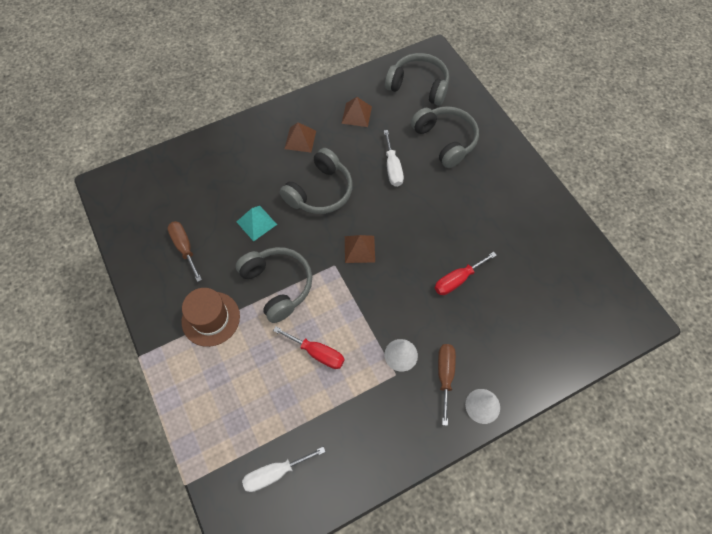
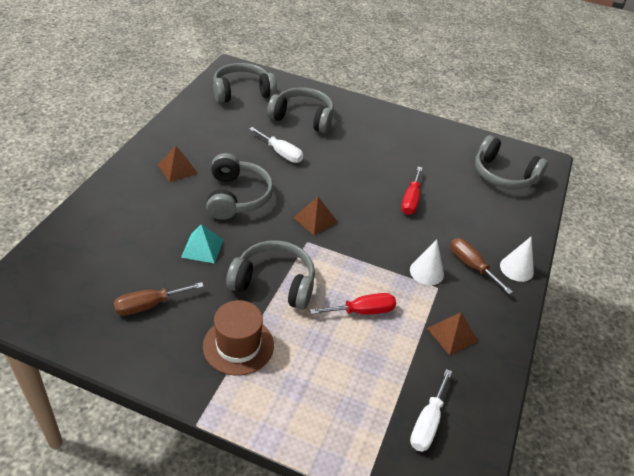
camera: 45 degrees left, 20 degrees down
(184, 248) = (149, 305): brown screwdriver -> brown screwdriver turned 45 degrees counterclockwise
(356, 115) = (210, 131): brown pyramid -> brown pyramid (452, 334)
(576, 308) = (503, 175): none -> grey headphones

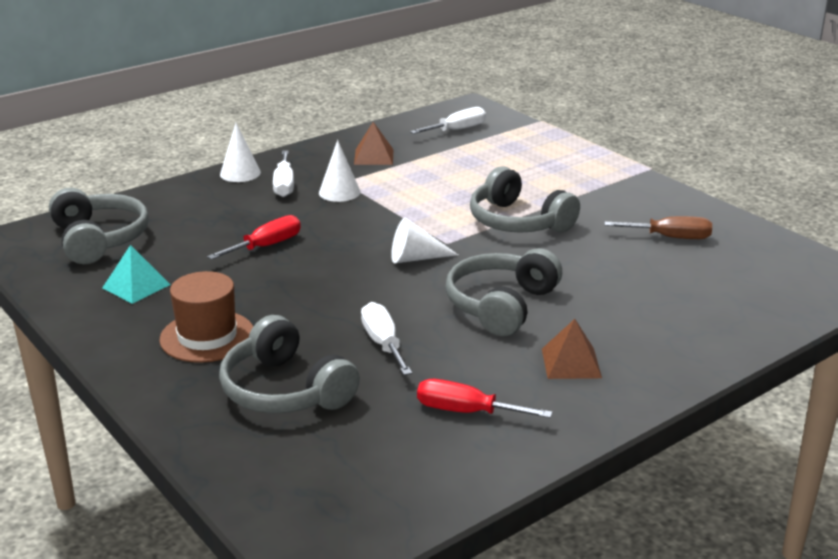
camera: 145 degrees left, 15 degrees down
(202, 248) = (584, 266): turquoise pyramid -> turquoise pyramid (136, 286)
(238, 345) = (588, 194): brown hat -> brown hat (207, 336)
(242, 92) = (350, 478): grey headphones -> none
(315, 219) = (415, 258): brown pyramid -> white cone
(362, 311) = (442, 185): red screwdriver -> red screwdriver (466, 412)
(471, 266) = (284, 185): brown screwdriver -> white screwdriver

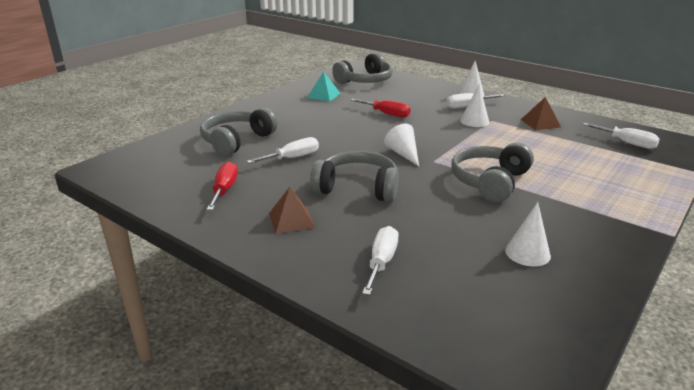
camera: 75 degrees right, 0 degrees up
(207, 336) = (282, 117): brown hat -> none
(670, 237) = (527, 253): brown screwdriver -> white cone
(676, 316) = (381, 262): none -> white screwdriver

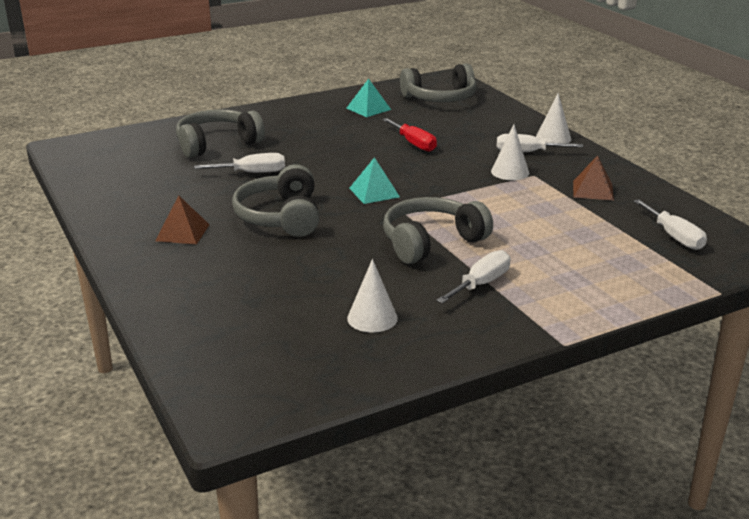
camera: 25 degrees right, 0 degrees up
(224, 190) = (153, 191): red screwdriver -> none
(357, 188) = (281, 217): grey headphones -> grey headphones turned 135 degrees counterclockwise
(381, 262) = (219, 289): white screwdriver -> white screwdriver (481, 284)
(403, 154) = (374, 192): white cone -> turquoise pyramid

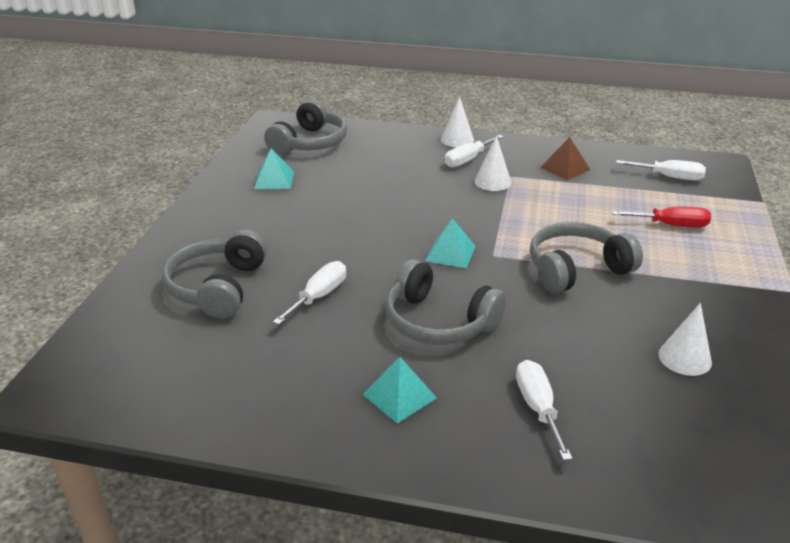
camera: 50 degrees left, 5 degrees up
(182, 232) = (399, 396): brown pyramid -> turquoise pyramid
(414, 144) = (381, 194): red screwdriver -> red screwdriver (671, 225)
(431, 242) = (576, 269): grey headphones -> grey headphones turned 60 degrees clockwise
(481, 284) = (670, 281): white screwdriver -> white screwdriver (538, 408)

